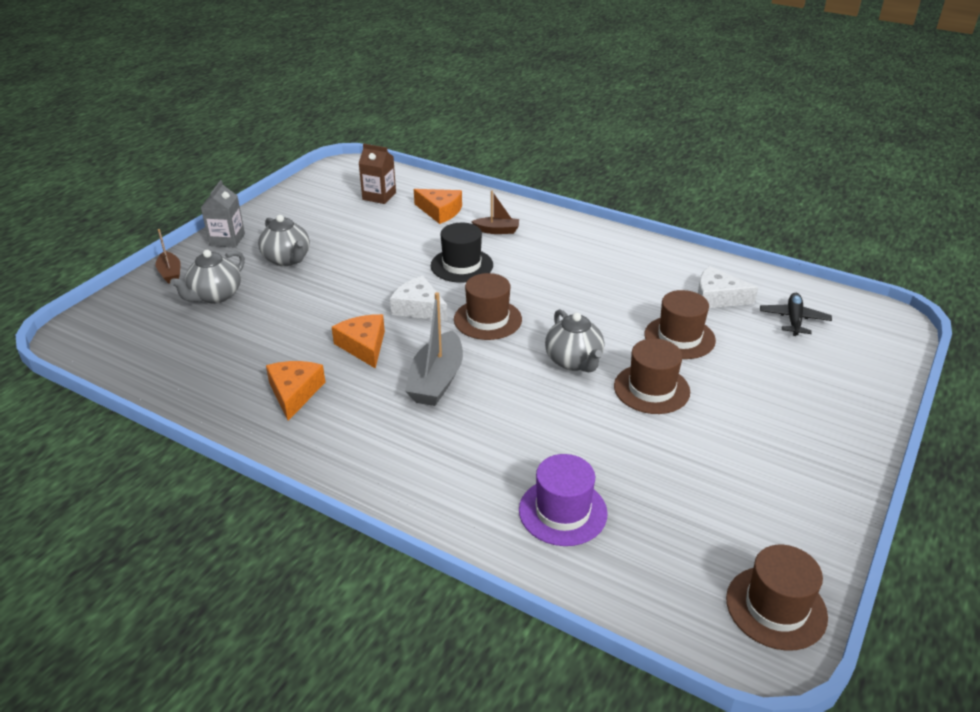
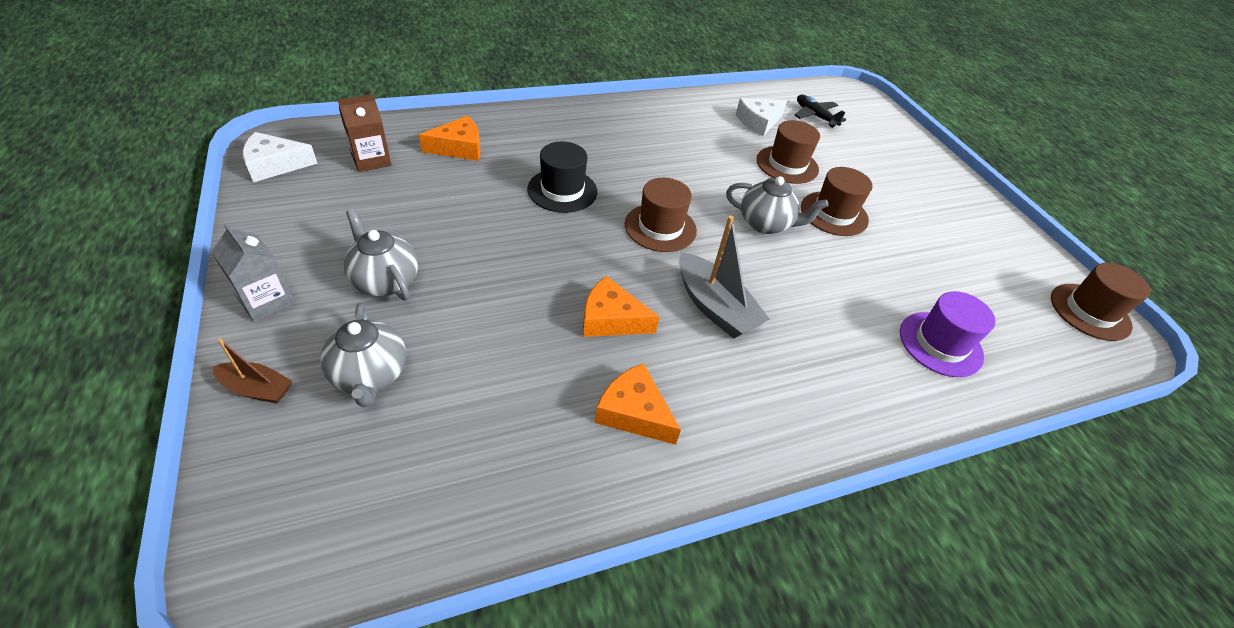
camera: 55 degrees left, 10 degrees up
(287, 259) = (385, 281): grey teapot -> grey teapot turned 135 degrees counterclockwise
(419, 308) = (594, 251): white cheese -> white cheese (275, 165)
(497, 230) = (537, 143): brown boat -> none

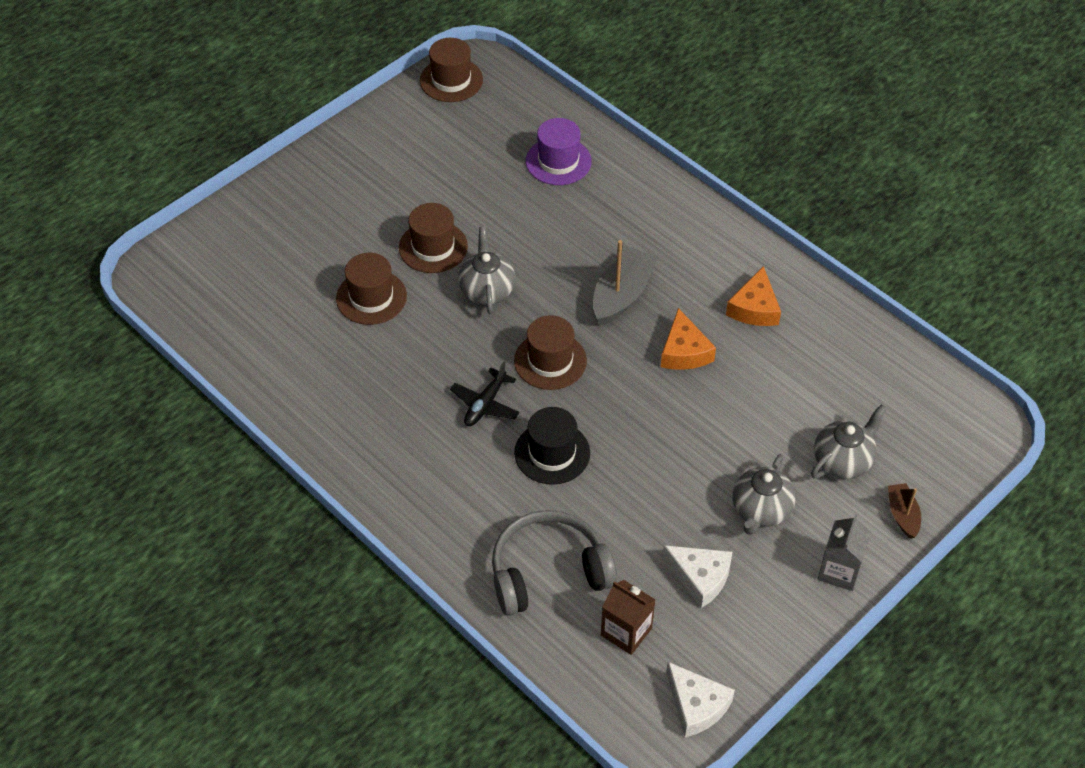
camera: 110 degrees left, 5 degrees up
(459, 148) = (548, 572): orange cheese -> grey headphones
(758, 122) = (297, 341): white cheese -> white cheese (700, 577)
(815, 116) = (244, 295): black plane -> black plane (485, 404)

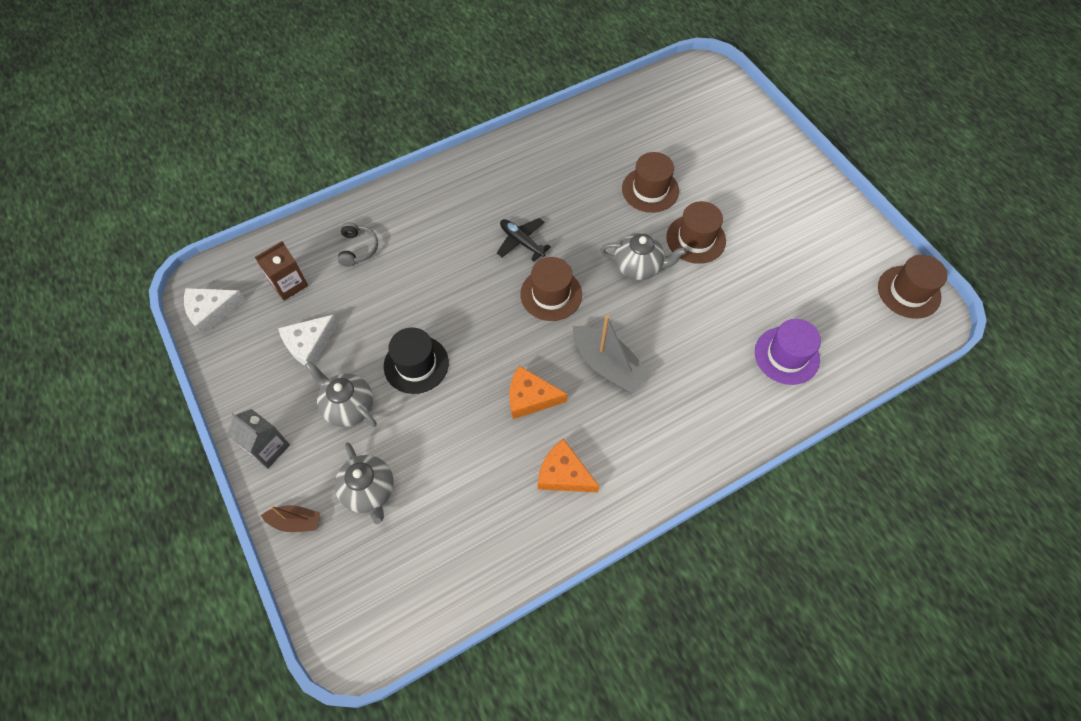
camera: 105 degrees right, 10 degrees up
(548, 572) = (358, 249): grey headphones -> grey headphones, size x0.50
(552, 453) = (460, 275): black hat -> black hat (416, 364)

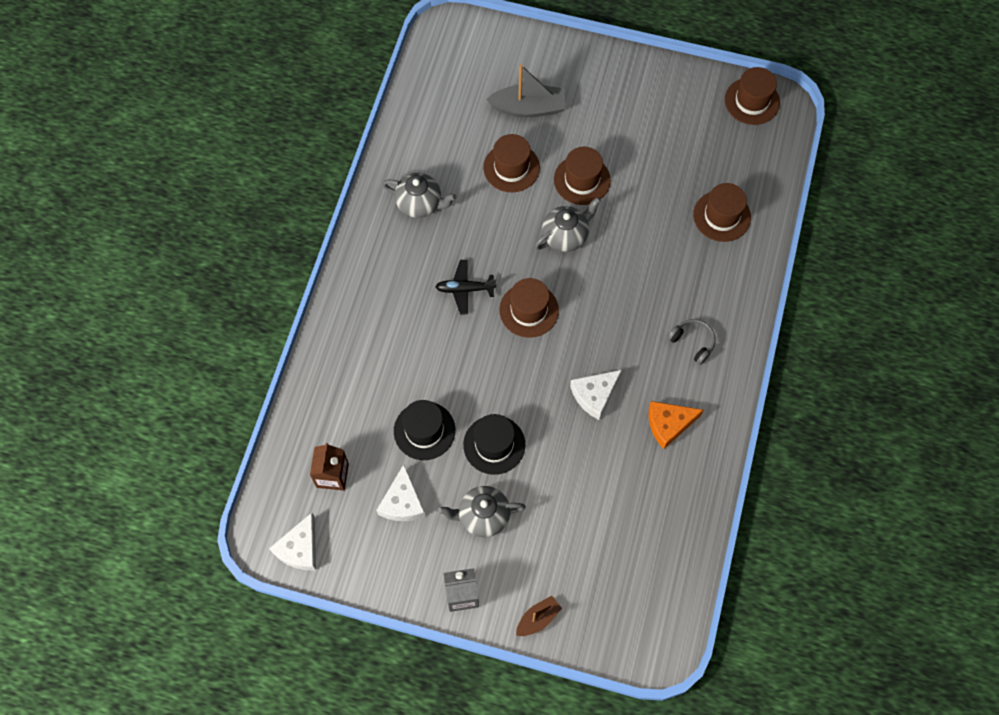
camera: 45 degrees left, 5 degrees up
(358, 249) = (351, 402): grey headphones -> grey headphones (692, 342)
(369, 491) = (562, 554): grey teapot -> grey teapot (420, 204)
(381, 310) = (424, 430): none -> black hat
(530, 397) = (594, 395): orange cheese -> white cheese
(608, 365) = (620, 326): grey boat -> grey boat (528, 108)
(786, 355) = (721, 216): purple hat -> brown hat

